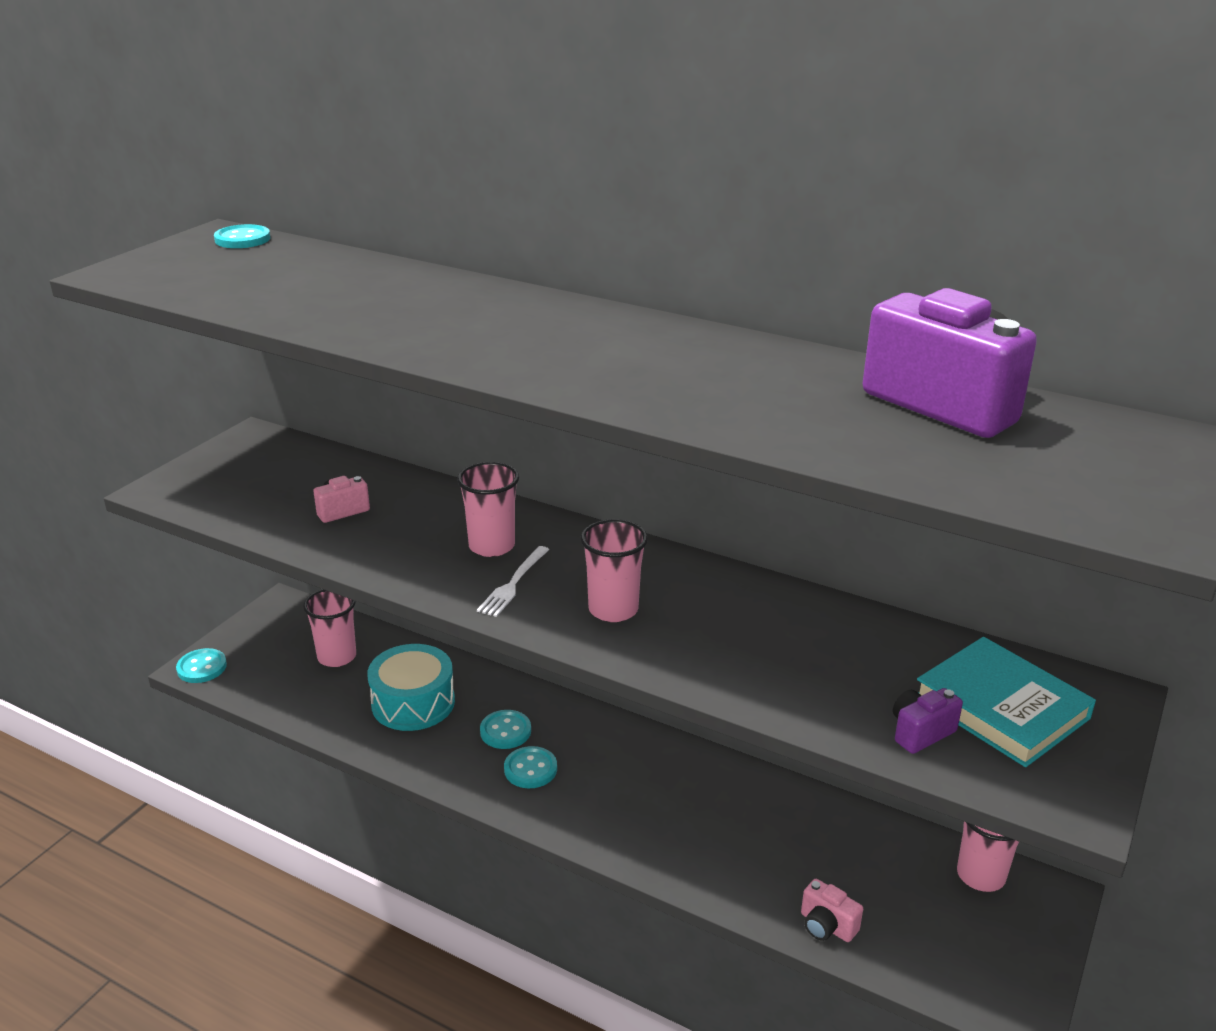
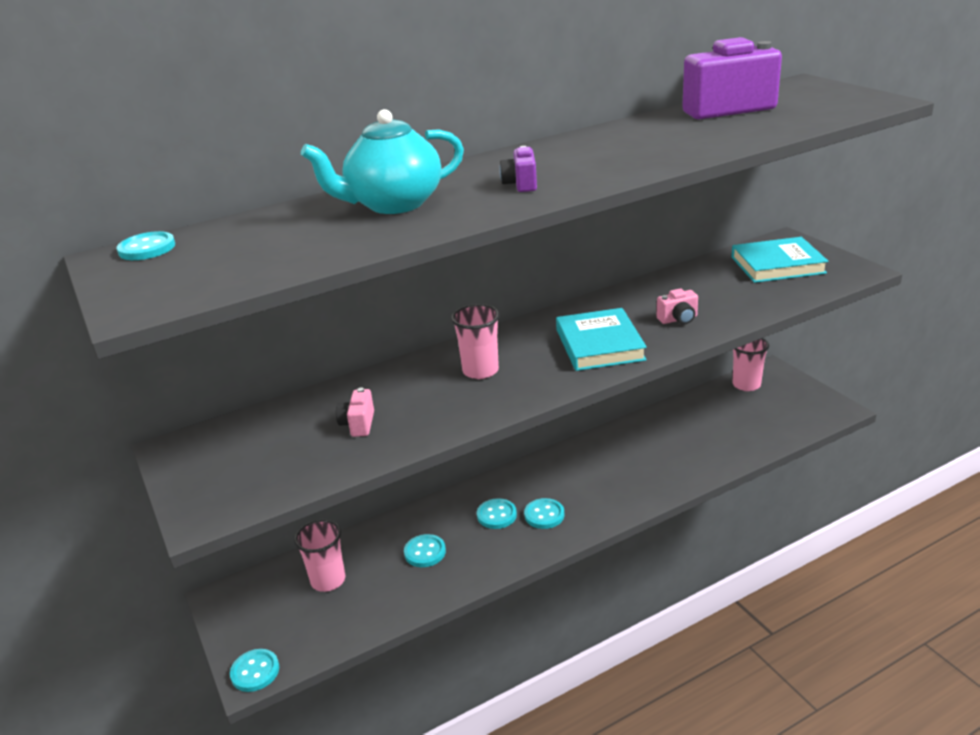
camera: 55 degrees left, 0 degrees up
(406, 300) = (393, 204): none -> turquoise teapot
(413, 703) = (425, 552): turquoise drum -> turquoise button
(513, 584) = (536, 373): white fork -> none
(613, 609) = (599, 345): pink cup -> turquoise book
(826, 926) = (752, 445): pink camera -> pink camera (678, 319)
(920, 733) = (784, 289): purple camera -> purple camera (521, 184)

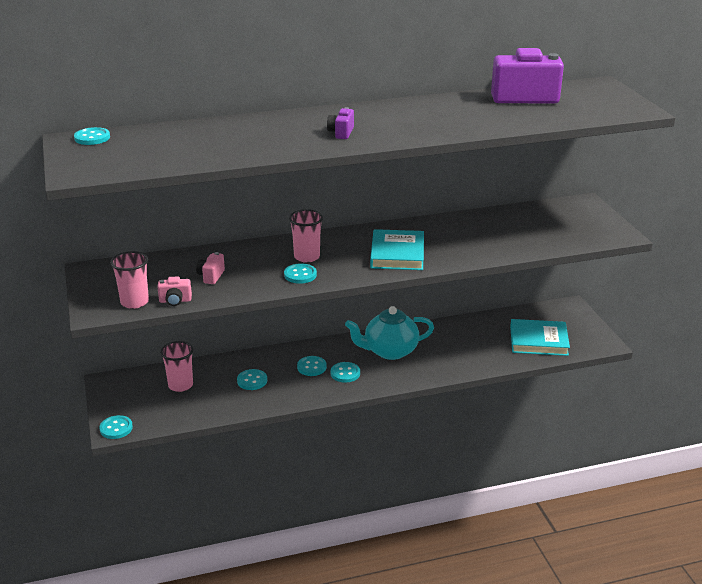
camera: 10 degrees right, 0 degrees up
(393, 204) = (253, 133): turquoise teapot -> turquoise teapot (389, 351)
(484, 398) = (300, 275): none -> turquoise button
(678, 319) = (463, 246): pink camera -> pink camera (175, 301)
(746, 385) = (544, 313): pink cup -> pink cup (134, 302)
(777, 265) = (563, 220): turquoise book -> turquoise book (538, 341)

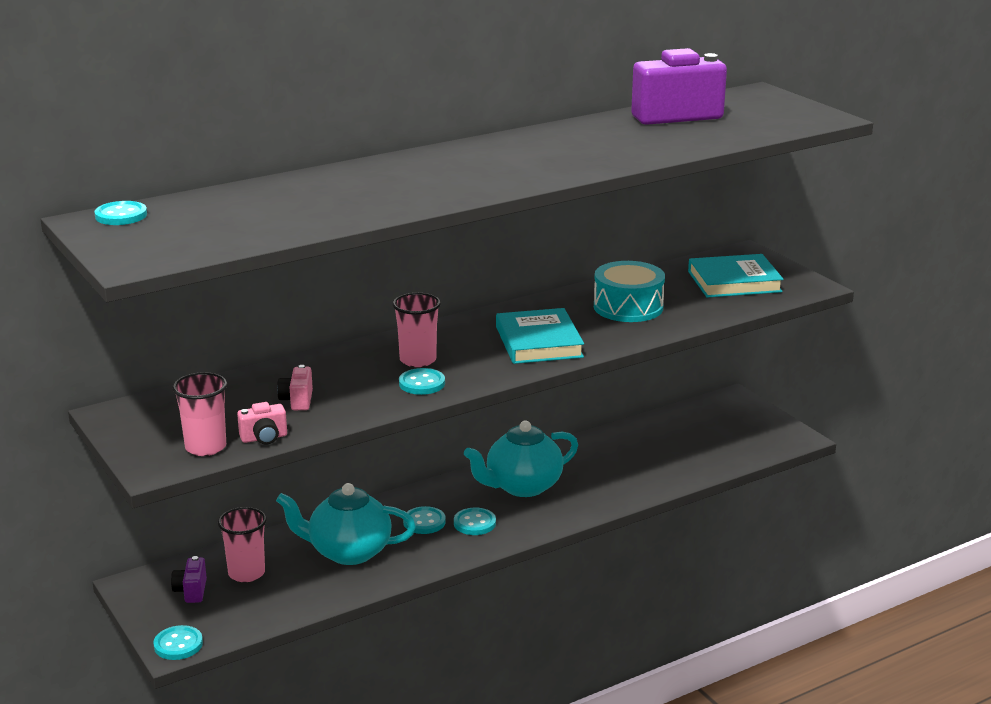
camera: 15 degrees left, 5 degrees down
(252, 381) = (348, 552): turquoise button -> turquoise teapot
(341, 133) = (468, 178): purple camera -> purple camera (191, 591)
(475, 235) = (628, 307): none -> turquoise drum
(538, 341) = (712, 446): turquoise book -> turquoise book (734, 281)

